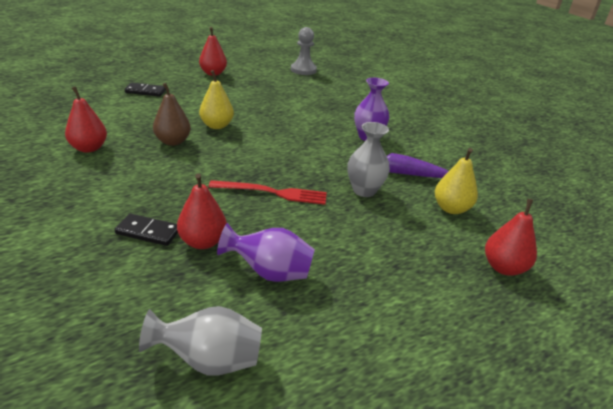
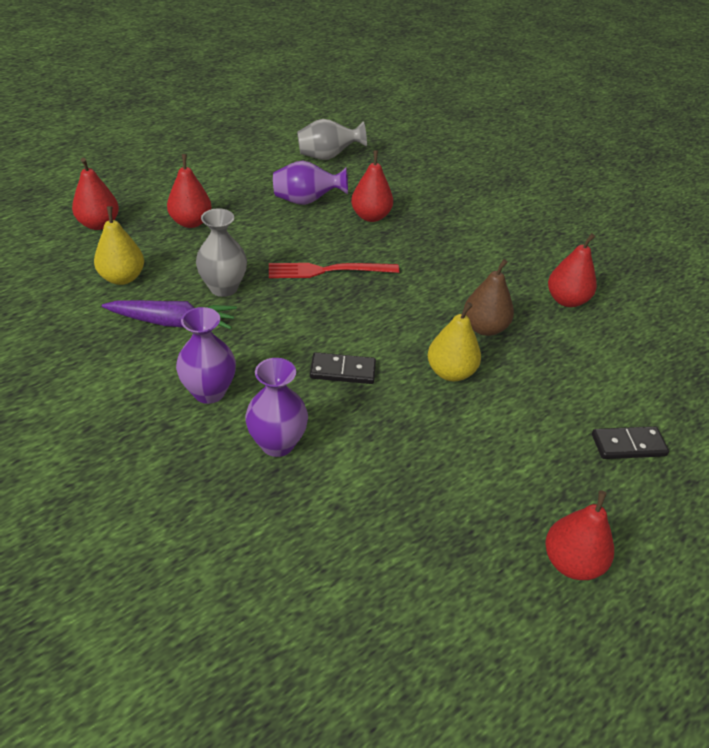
camera: 170 degrees right, 10 degrees up
(148, 232) = (420, 219): black domino -> black domino (342, 371)
(303, 70) = (372, 662): grey pawn -> none
(330, 115) = (277, 443): none -> purple vase
(405, 258) = (191, 222): none -> red pear

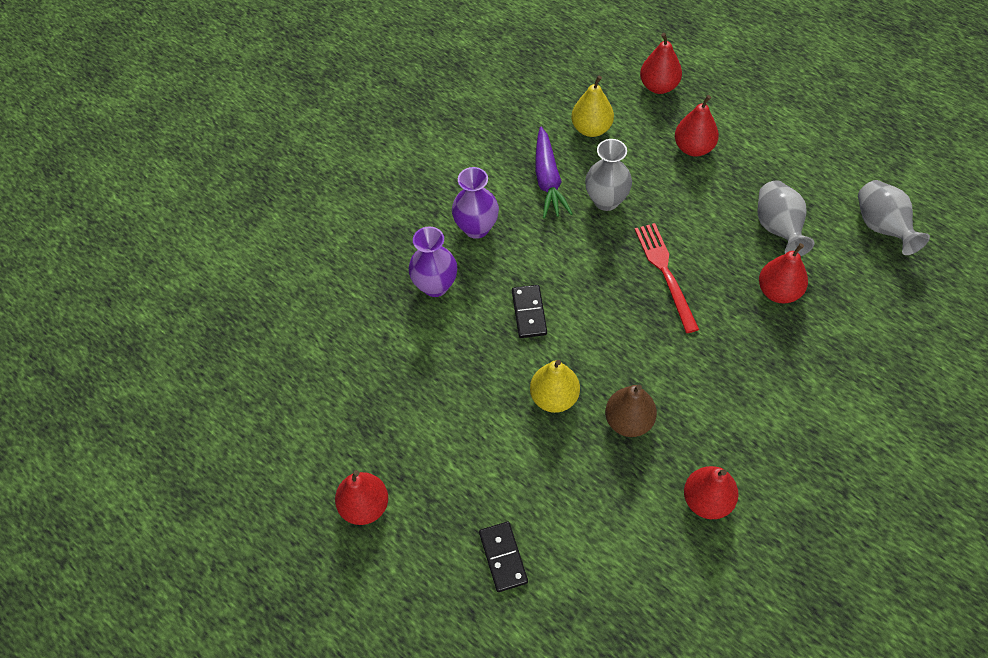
camera: 85 degrees right, 15 degrees up
(306, 201) = (778, 229): purple vase -> grey vase

